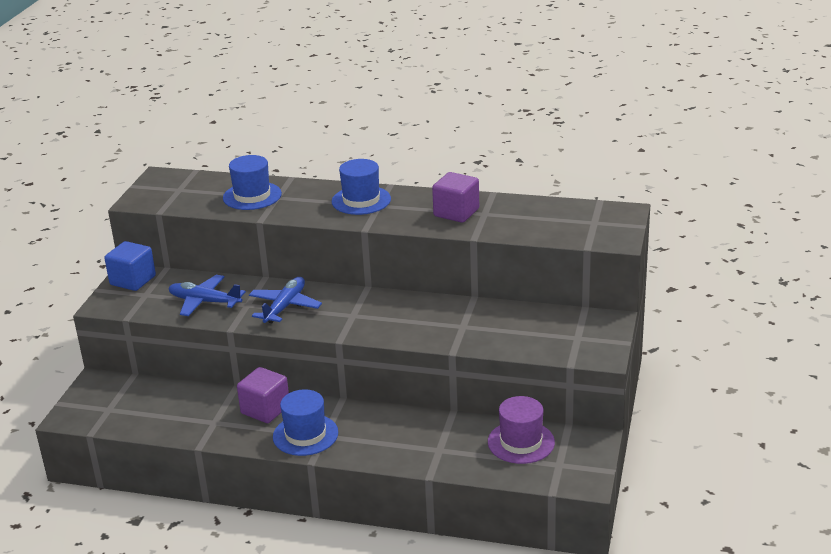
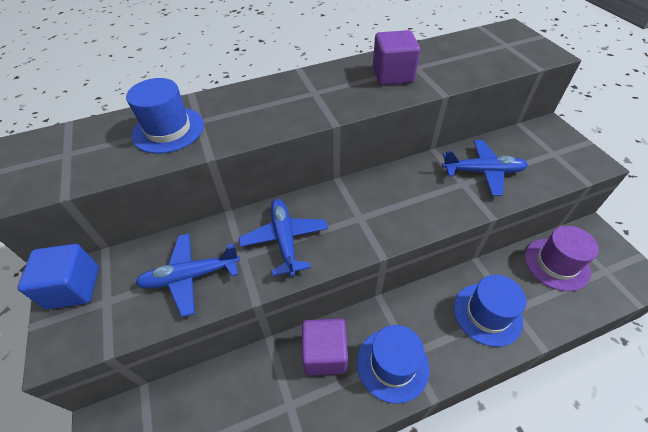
camera: 35 degrees left, 20 degrees up
(361, 200) = (291, 93): blue hat -> blue hat (487, 314)
(492, 325) = (483, 172): none -> blue plane

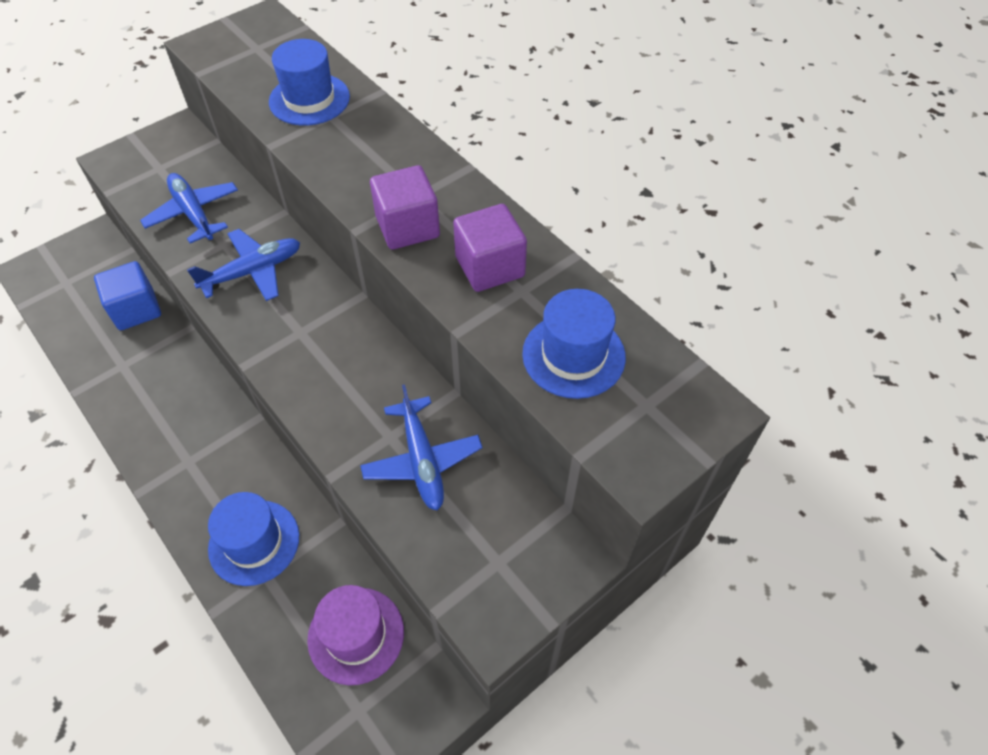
camera: 70 degrees right, 5 degrees up
(74, 287) = (171, 141): blue cube -> blue cube (136, 309)
(325, 354) = (178, 381): purple cube -> purple cube (407, 227)
(392, 364) = (173, 447): blue hat -> blue hat (573, 355)

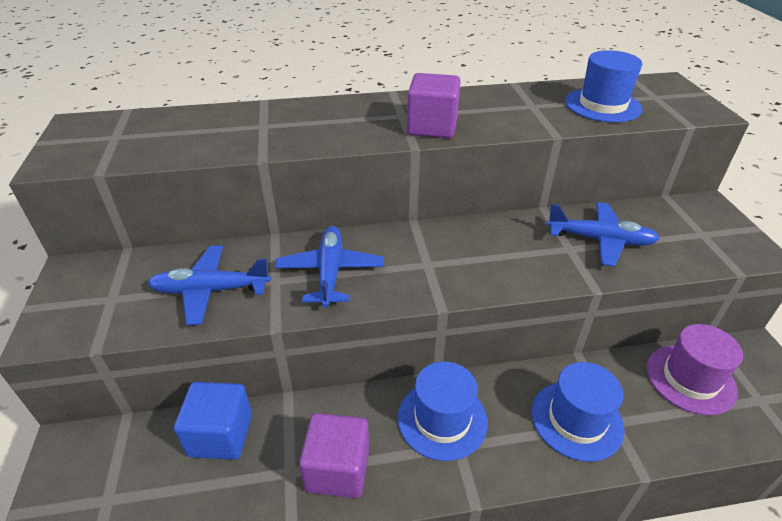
camera: 60 degrees left, 15 degrees down
(309, 99) = (227, 129): blue hat -> blue hat (442, 419)
(490, 267) = (501, 109): purple cube -> purple cube (337, 469)

